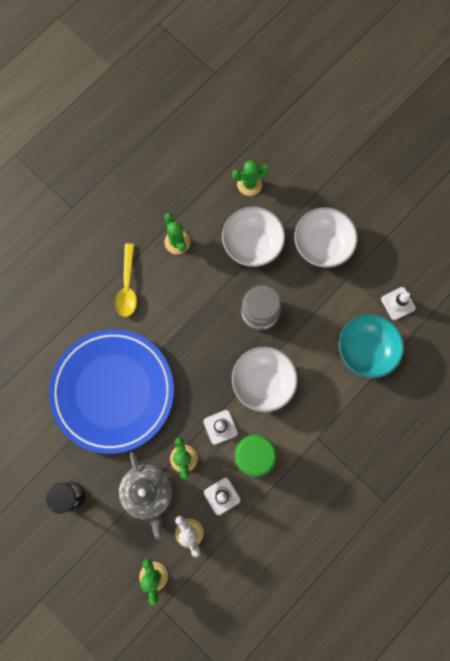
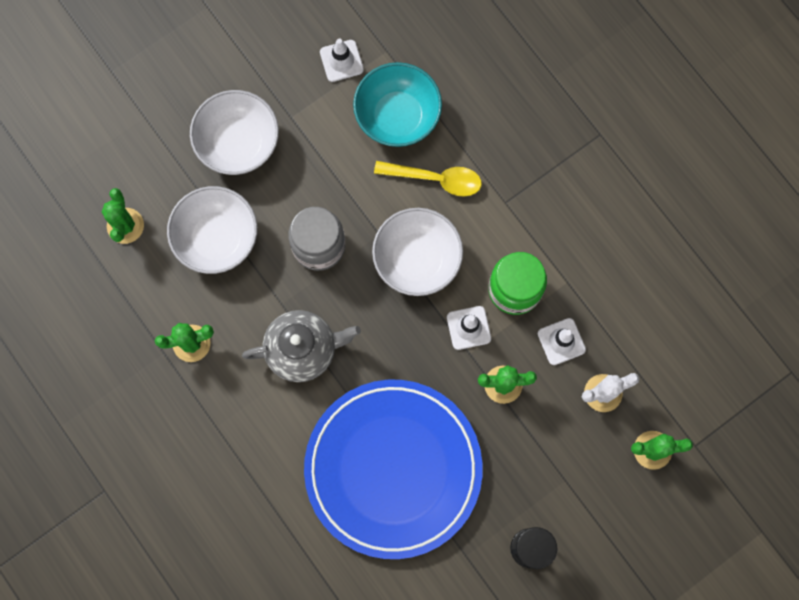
camera: 80 degrees left, 0 degrees up
(127, 286) = (243, 425): yellow spoon -> yellow spoon (435, 179)
(148, 492) = (541, 440): grey teapot -> grey teapot (303, 350)

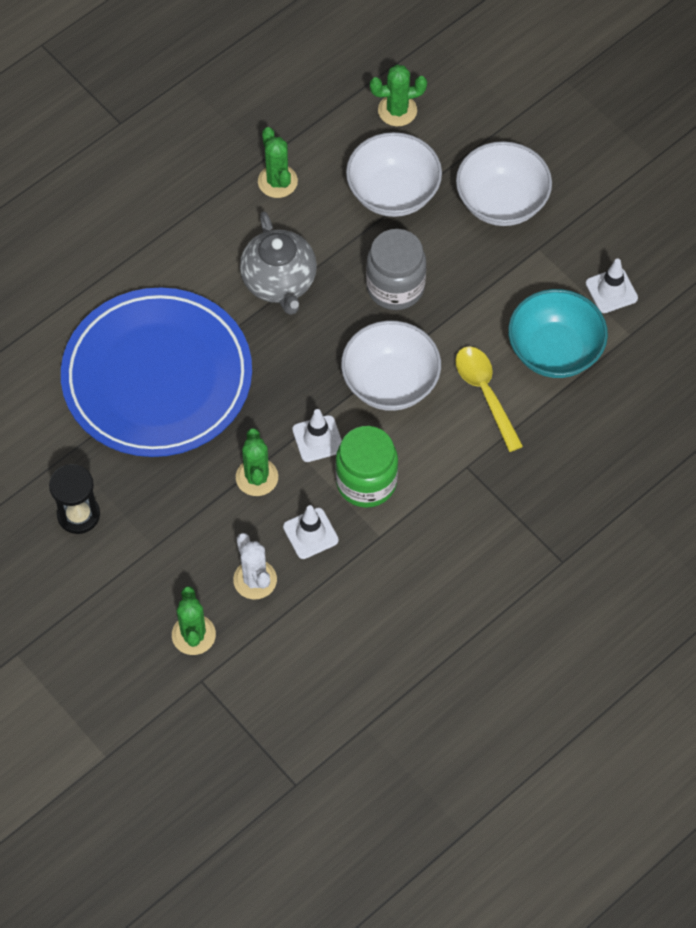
camera: 85 degrees right, 15 degrees down
(435, 179) = (485, 394): yellow spoon -> yellow spoon turned 150 degrees clockwise

